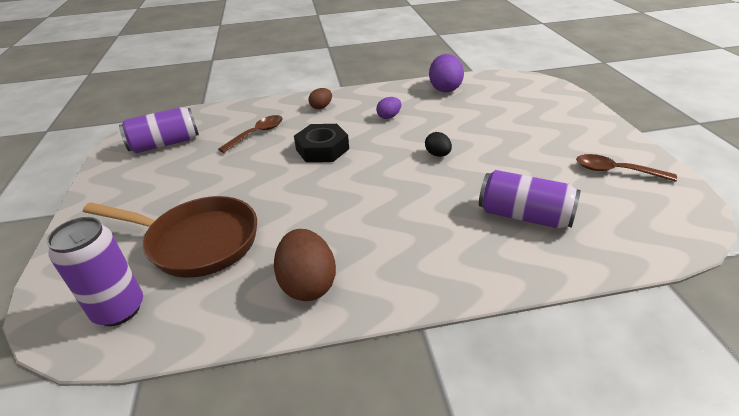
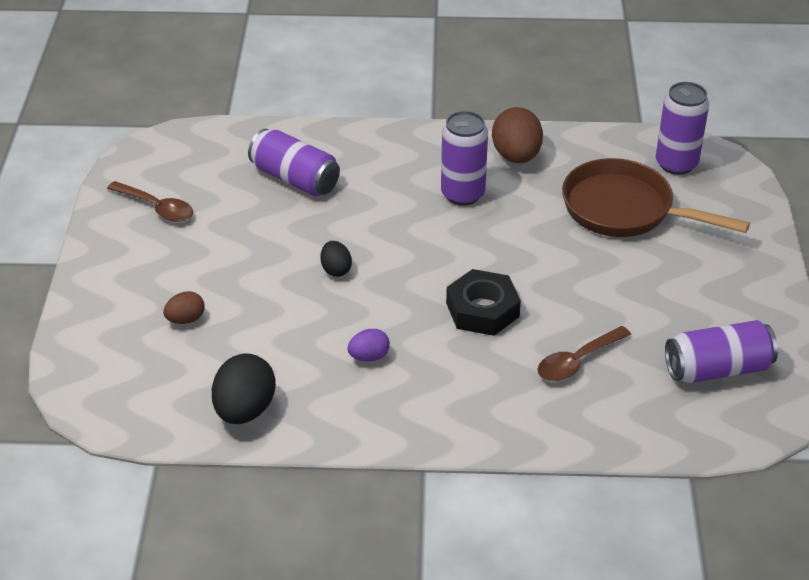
camera: 170 degrees left, 5 degrees up
(321, 107) = (471, 407): brown egg -> brown egg (186, 319)
(357, 229) = (462, 194): none -> purple can
(445, 89) = (245, 410): purple egg -> black egg

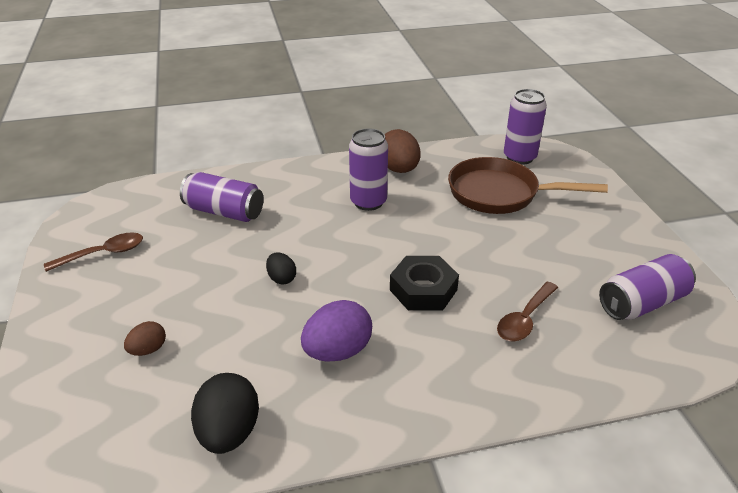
camera: 15 degrees left, 5 degrees down
(156, 208) = (103, 254): brown spoon -> brown spoon turned 45 degrees counterclockwise
(369, 357) = (337, 351): purple egg -> purple egg, size x1.81

